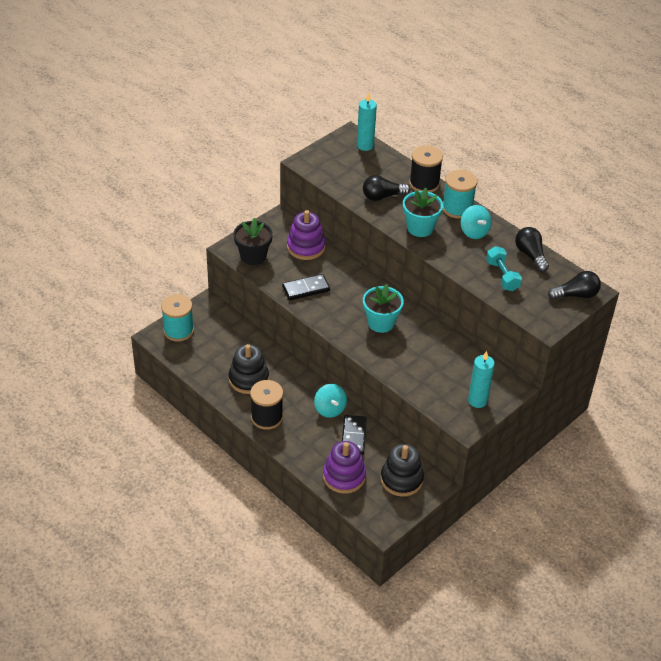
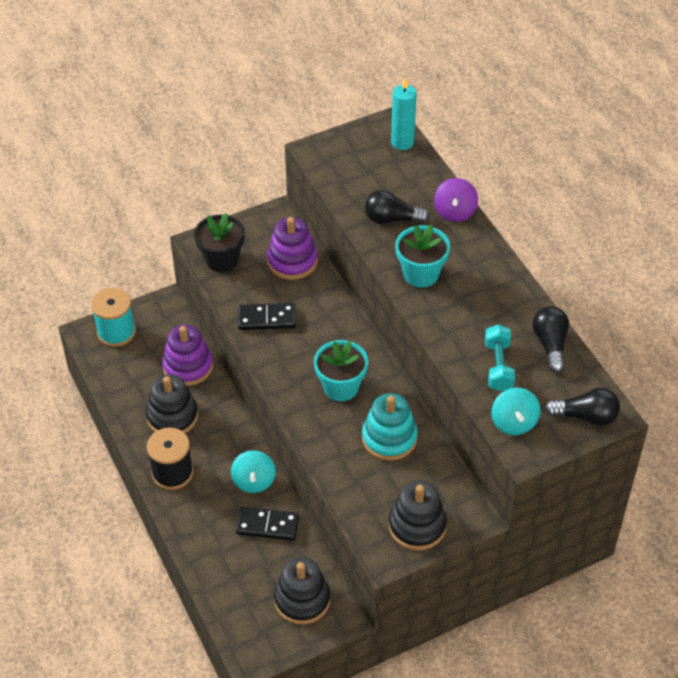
camera: 20 degrees right, 5 degrees up
(344, 476) = (232, 576): purple stacking toy -> purple stacking toy (188, 366)
(353, 436) = (267, 525): black domino -> black domino turned 75 degrees clockwise
(424, 183) = (455, 212): black spool -> purple spinning top
(431, 348) = (389, 438): none -> turquoise stacking toy
(457, 208) = (482, 256): turquoise spool -> none
(474, 232) = (489, 295): turquoise spinning top -> turquoise spinning top (514, 422)
(477, 400) = (417, 526): turquoise candle -> black stacking toy

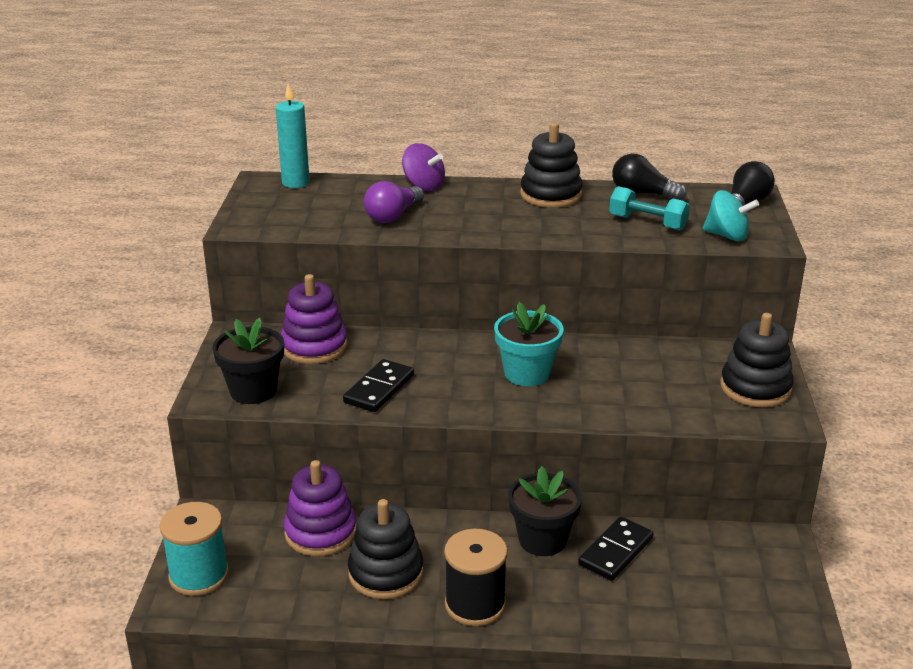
camera: 60 degrees left, 20 degrees down
(254, 481) = (542, 540): turquoise spinning top -> black flower pot
(302, 599) = (741, 562): black stacking toy -> black stacking toy (551, 195)
(389, 438) = (624, 367): turquoise stacking toy -> none
(392, 219) = (393, 216): black light bulb -> purple light bulb
(421, 274) = (485, 223): turquoise flower pot -> none

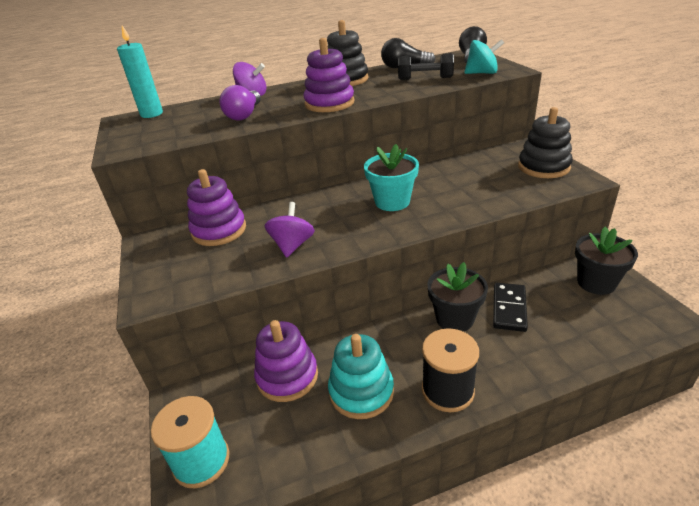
camera: 20 degrees left, 5 degrees up
(253, 391) = (187, 280): black flower pot -> black flower pot (596, 283)
(379, 389) = (292, 245): black domino -> purple spinning top
(386, 573) = (361, 391): black stacking toy -> turquoise stacking toy
(499, 228) = (329, 103): none -> purple stacking toy
(647, 222) = (425, 78): turquoise dumbbell -> black dumbbell

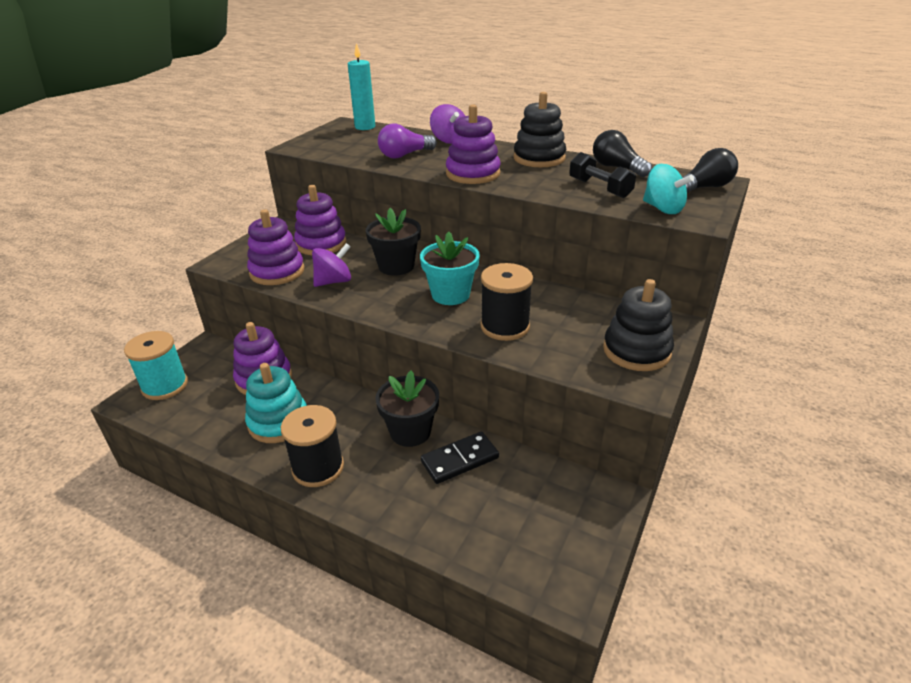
camera: 45 degrees right, 0 degrees up
(226, 270) = (277, 272): none -> purple stacking toy
(462, 197) = (505, 326): none -> black spool
(596, 283) = (572, 507): black flower pot -> black flower pot (396, 266)

